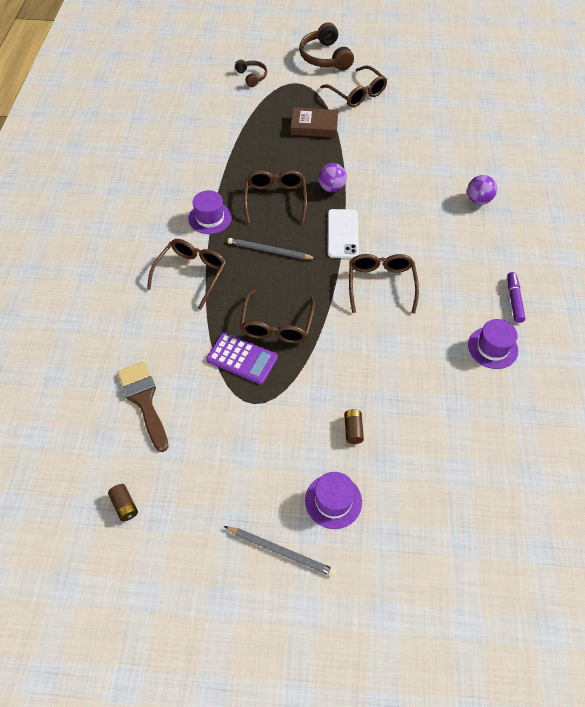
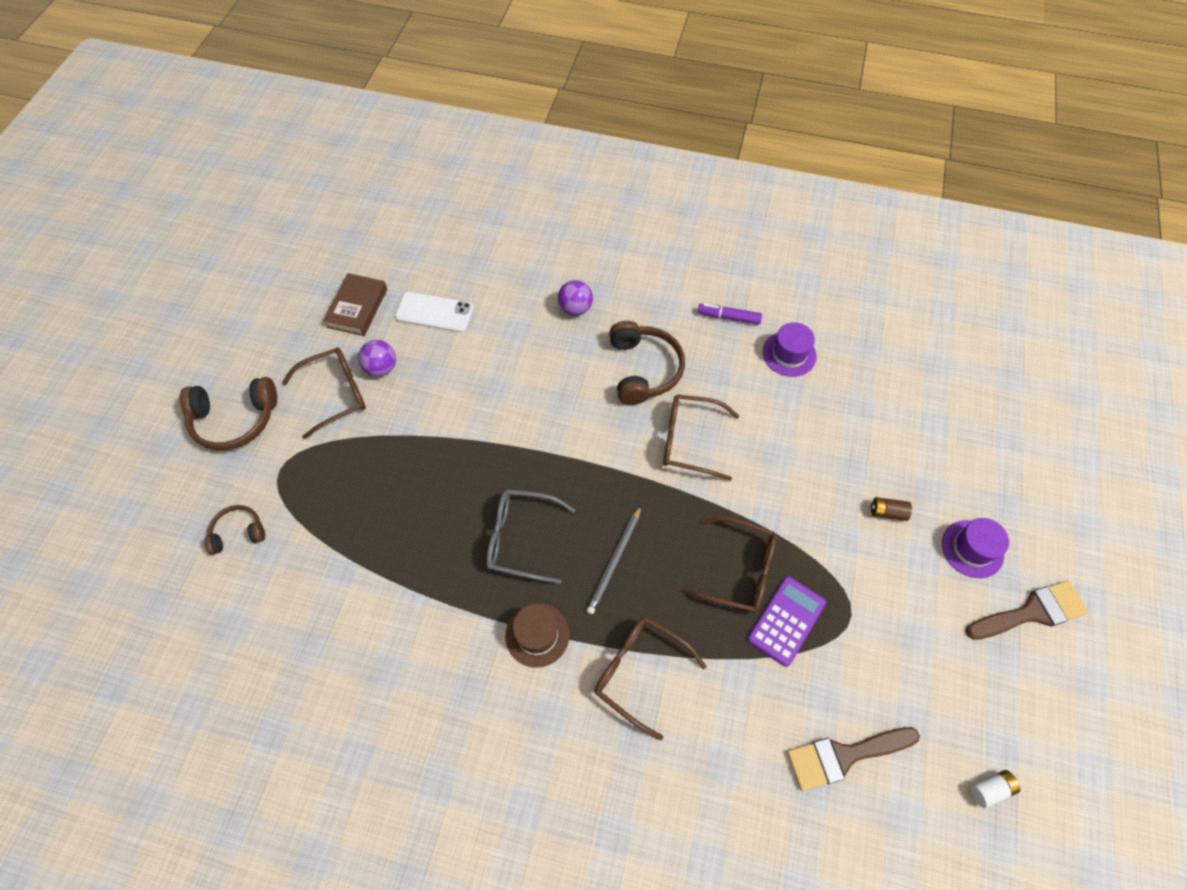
camera: 80 degrees left, 5 degrees up
(125, 505) = (990, 789): brown battery -> white battery
(210, 218) = (537, 635): purple hat -> brown hat
(275, 200) = (522, 539): brown glasses -> grey glasses
(281, 551) = (1031, 612): grey pencil -> brown brush
(314, 126) = (386, 462): brown book -> brown book (357, 308)
(331, 188) = (516, 463): purple ball -> purple ball (381, 368)
(342, 233) = (601, 466): white phone -> white phone (434, 312)
(437, 248) = (643, 369): none -> brown headphones

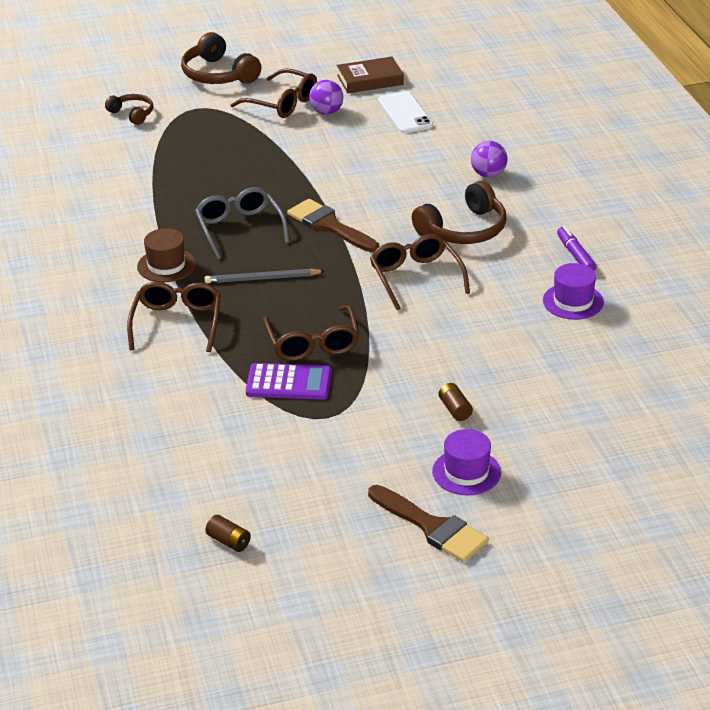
camera: 60 degrees right, 25 degrees down
(843, 756) = (192, 449): brown brush -> brown brush (329, 225)
(990, 789) = (229, 541): white battery -> brown battery

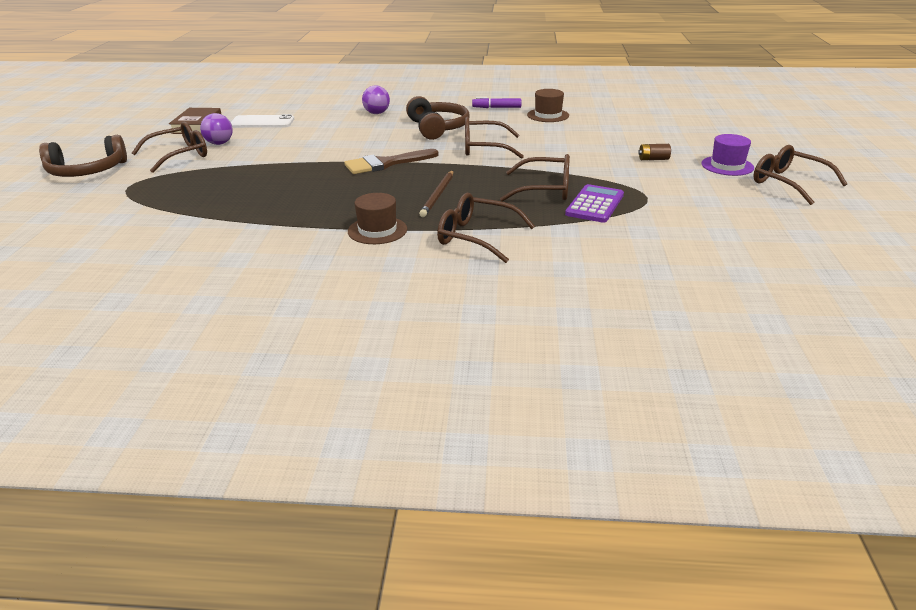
camera: 70 degrees left, 5 degrees down
(132, 114) = (86, 214): brown headphones -> none
(229, 541) = (809, 254): brown battery -> none
(240, 229) = (354, 194): grey glasses -> none
(262, 279) = (438, 195): grey pencil -> brown pencil
(432, 527) = (789, 183): brown brush -> brown glasses
(573, 301) = (548, 115): purple hat -> brown hat

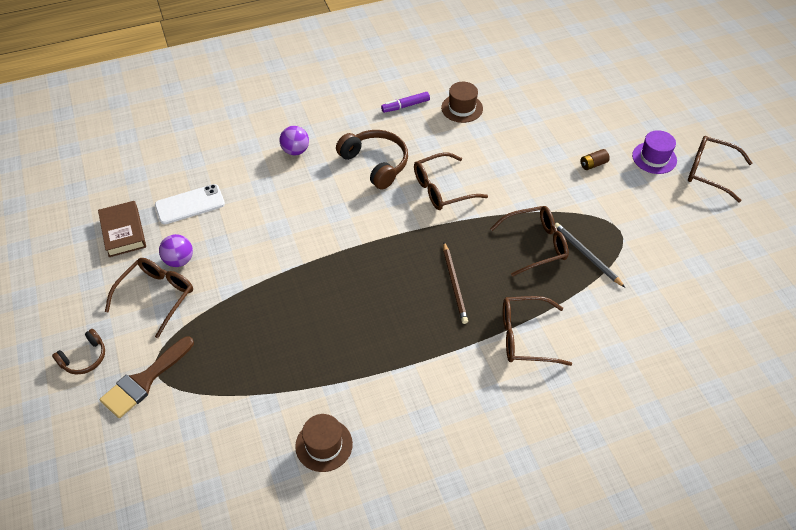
camera: 25 degrees left, 20 degrees up
(87, 171) = (84, 358): brown headphones -> brown headphones, size x0.58
(377, 230) = (441, 357): brown hat -> brown hat (324, 445)
(386, 163) = (372, 245): brown brush -> brown brush (144, 381)
(595, 204) = (586, 255): purple calculator -> grey pencil

